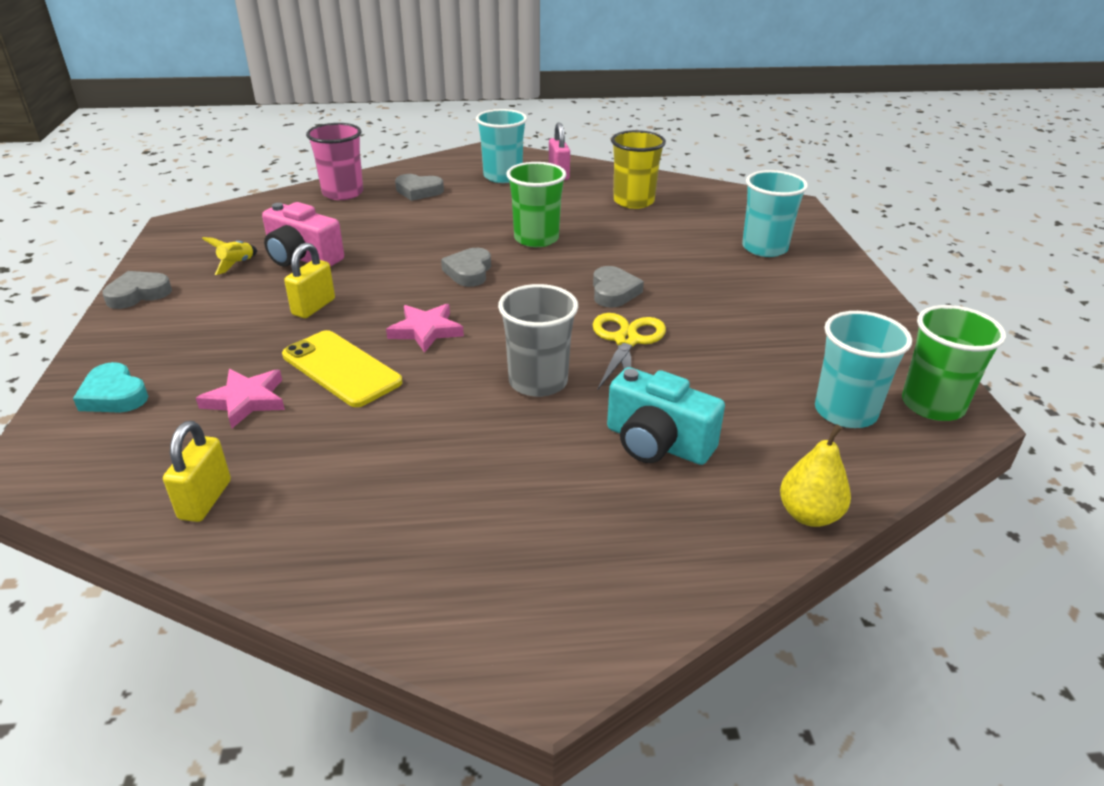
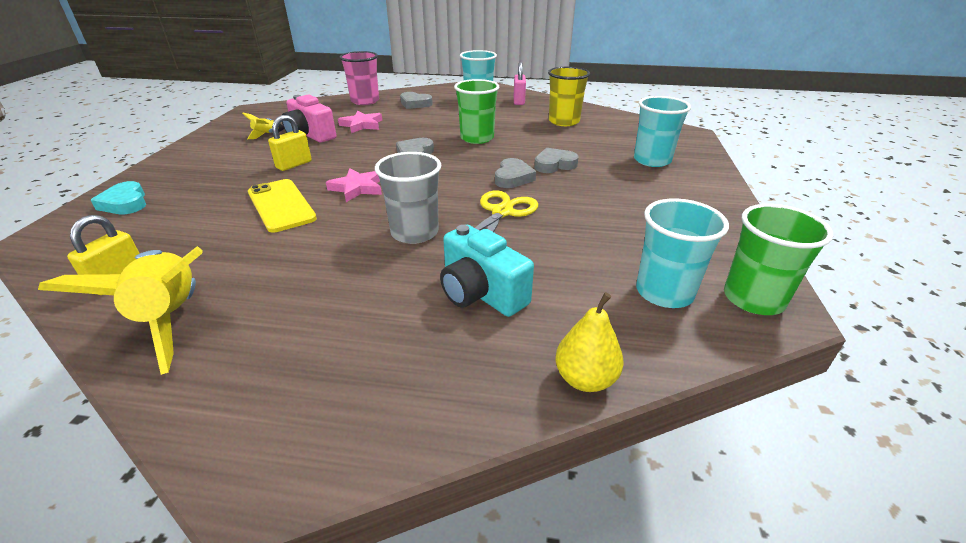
camera: 15 degrees right, 0 degrees up
(138, 294) = (193, 146): grey heart -> grey heart (554, 165)
(246, 400) = (202, 218): pink star -> pink star (362, 125)
(318, 534) = (172, 319): none -> yellow rocket

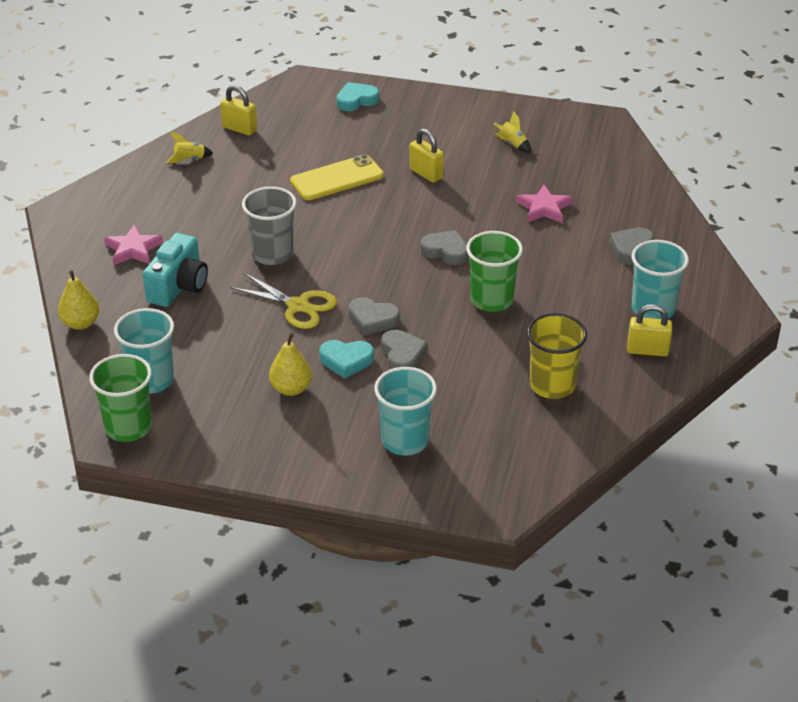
camera: 95 degrees right, 5 degrees up
(172, 319) = (189, 159): yellow rocket -> yellow rocket, size x0.43
(310, 135) = (510, 174): pink camera -> none
(357, 188) = (365, 217): pink star -> pink star (133, 249)
(365, 101) = (641, 204): pink cup -> none
(481, 293) = (178, 286): turquoise camera -> turquoise camera turned 150 degrees clockwise
(519, 101) = (647, 350): pink padlock -> yellow padlock
(572, 185) = (346, 361): none -> turquoise heart
(624, 207) = (291, 389): none -> yellow pear

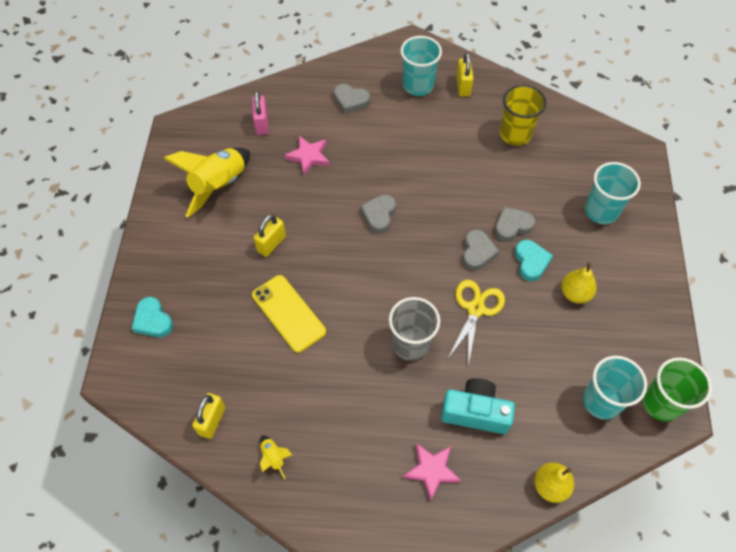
camera: 100 degrees left, 20 degrees up
(491, 300) = (432, 178): green cup -> none
(512, 144) = (219, 186): yellow rocket -> yellow rocket, size x2.34
(600, 178) = (262, 124): none -> pink padlock

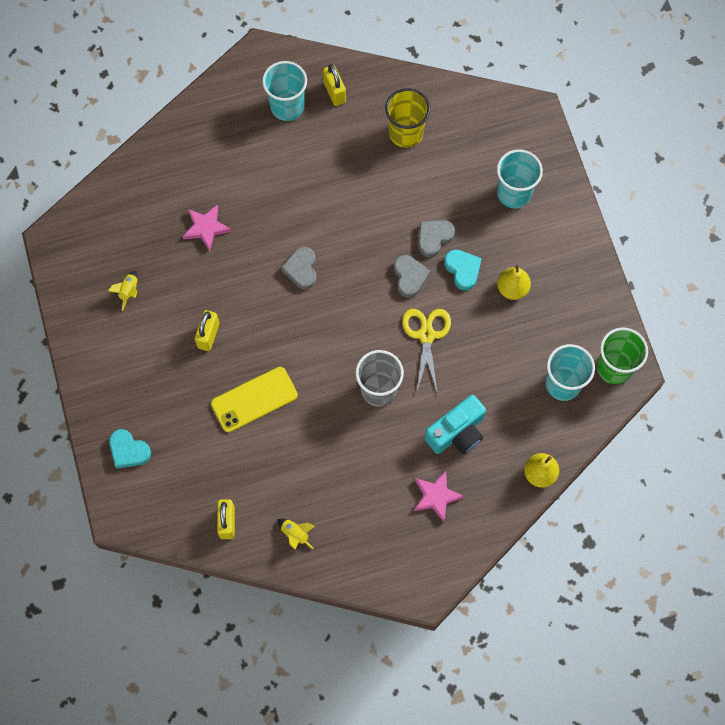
camera: 20 degrees left, 10 degrees up
(219, 186) = (129, 291): yellow rocket -> yellow rocket, size x0.43
(262, 124) = (141, 206): pink padlock -> none
(288, 313) = (254, 399): yellow phone -> yellow phone turned 60 degrees counterclockwise
(351, 101) = (223, 148): grey heart -> none
(475, 412) = (457, 432): turquoise camera -> turquoise camera turned 150 degrees clockwise

